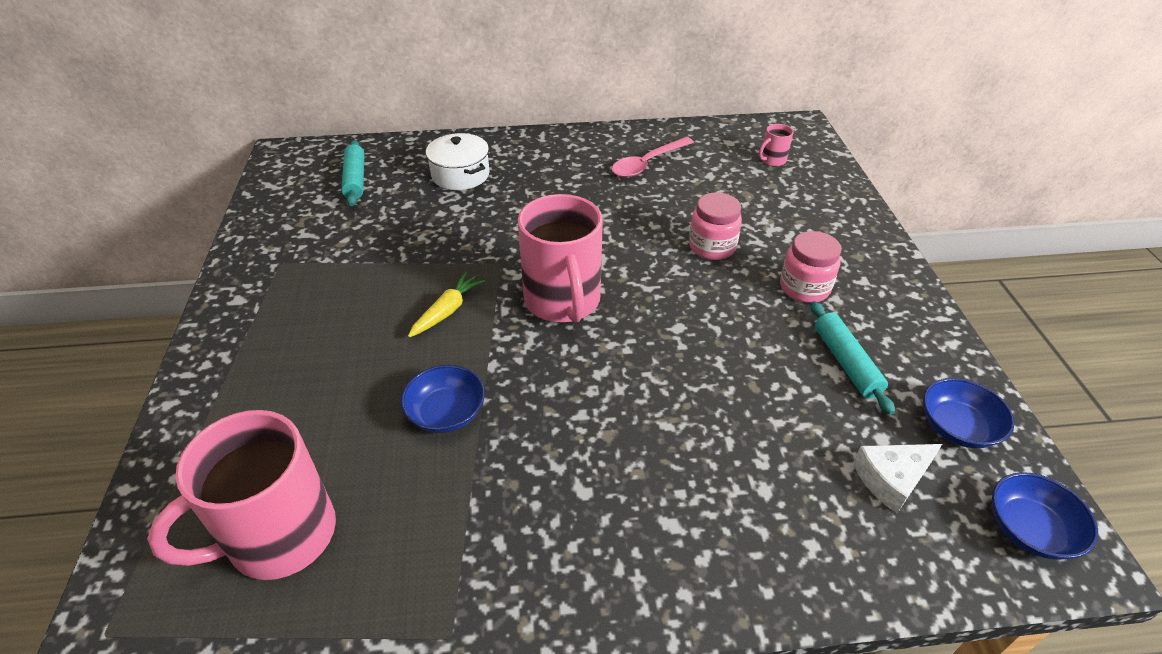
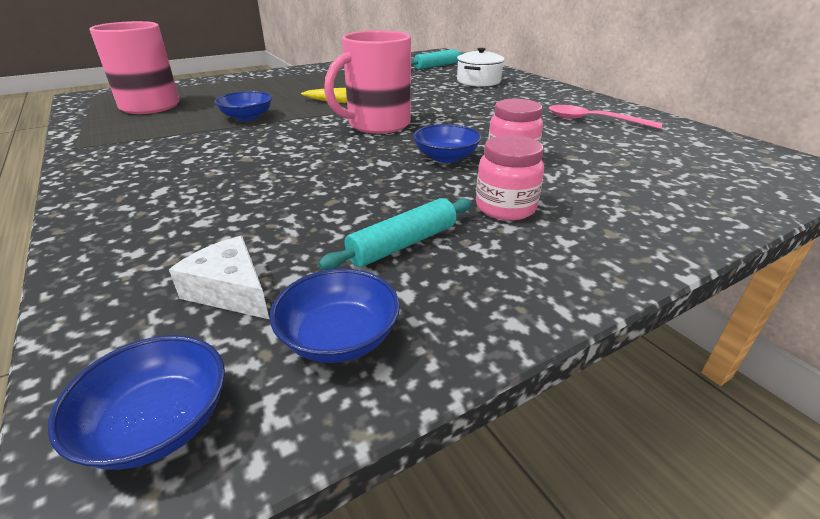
camera: 65 degrees right, 10 degrees down
(687, 283) = (445, 157): none -> blue bowl
(772, 160) = (711, 165): pink mug -> none

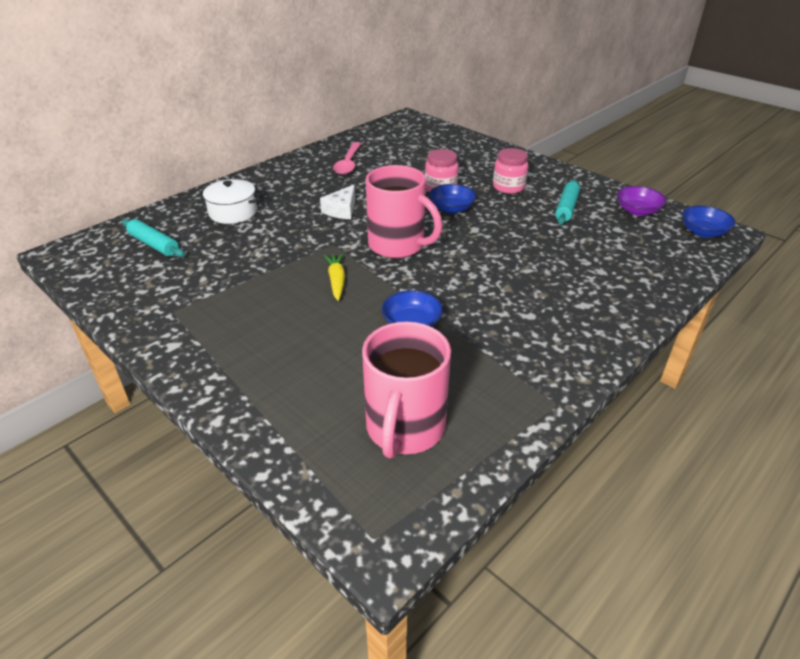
camera: 105 degrees left, 5 degrees up
(230, 290) = (639, 241): white cheese -> white cheese (341, 210)
(339, 338) = (637, 211): blue bowl -> purple bowl
(403, 244) = (566, 208): turquoise rolling pin -> turquoise rolling pin turned 75 degrees clockwise

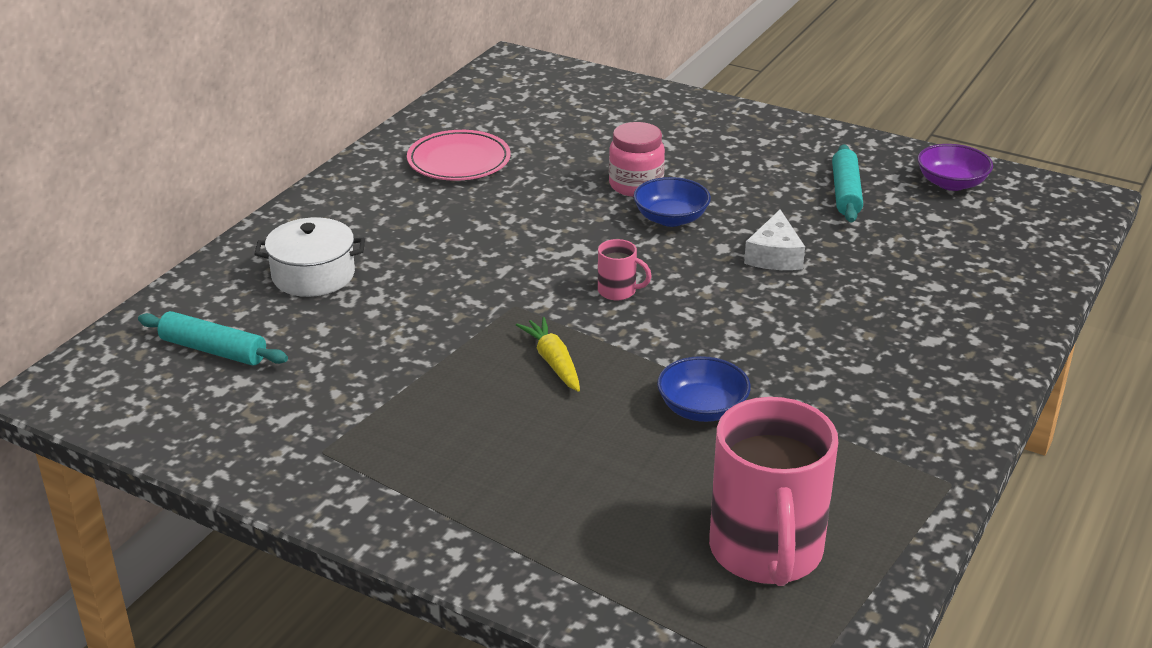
camera: 15 degrees left, 5 degrees down
(341, 210) = (495, 245): white cheese -> white cheese (774, 255)
(348, 163) = (459, 161): pink spoon -> pink plate
(398, 245) = (618, 291): pink mug -> pink mug, size x0.42
(508, 187) = (742, 169): pink jar -> none
(703, 232) = (1055, 204): blue bowl -> none

